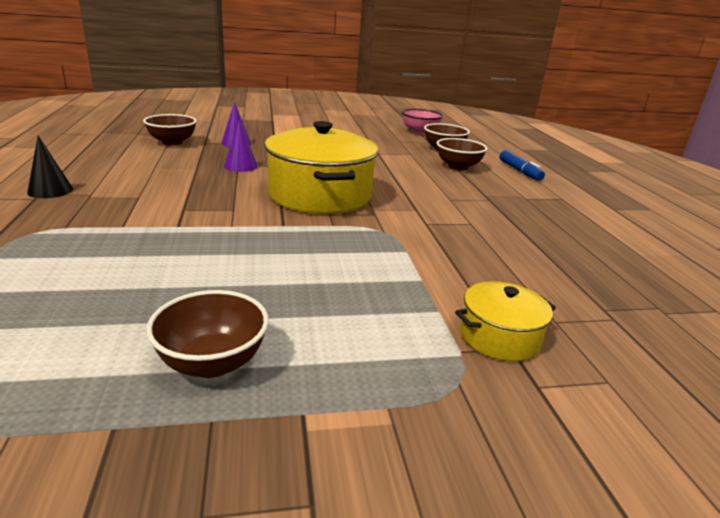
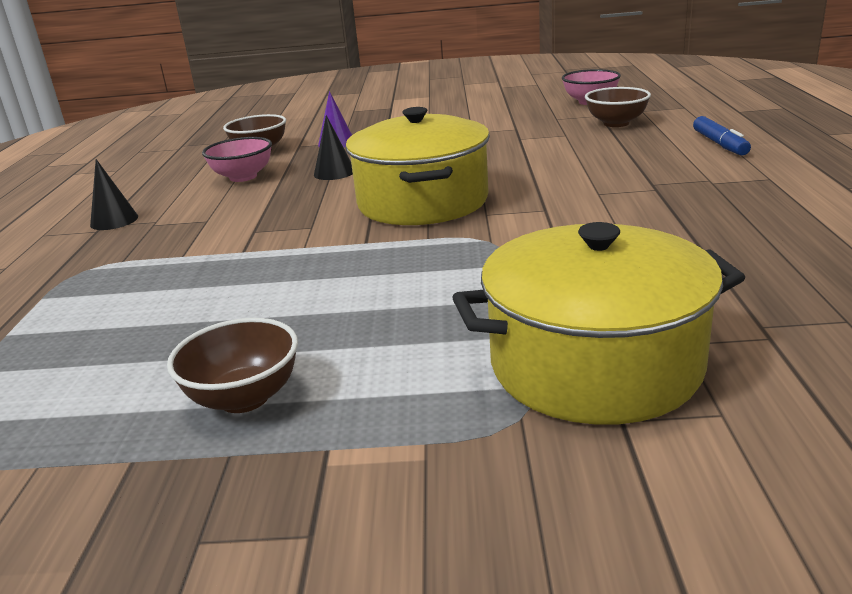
camera: 15 degrees right, 0 degrees up
(163, 163) = (243, 177): none -> pink bowl
(241, 166) = (334, 172): purple cone -> black cone
(458, 167) = (627, 147): brown bowl -> none
(499, 337) = (595, 364): yellow pot -> yellow pot, size x2.06

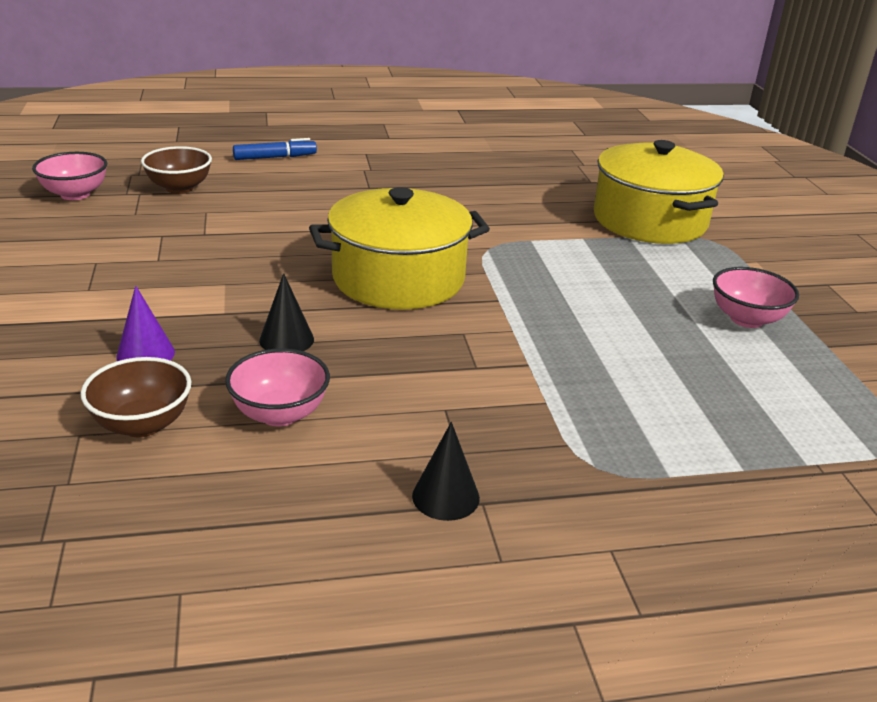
camera: 105 degrees left, 5 degrees up
(244, 398) = (746, 319): brown bowl -> pink bowl

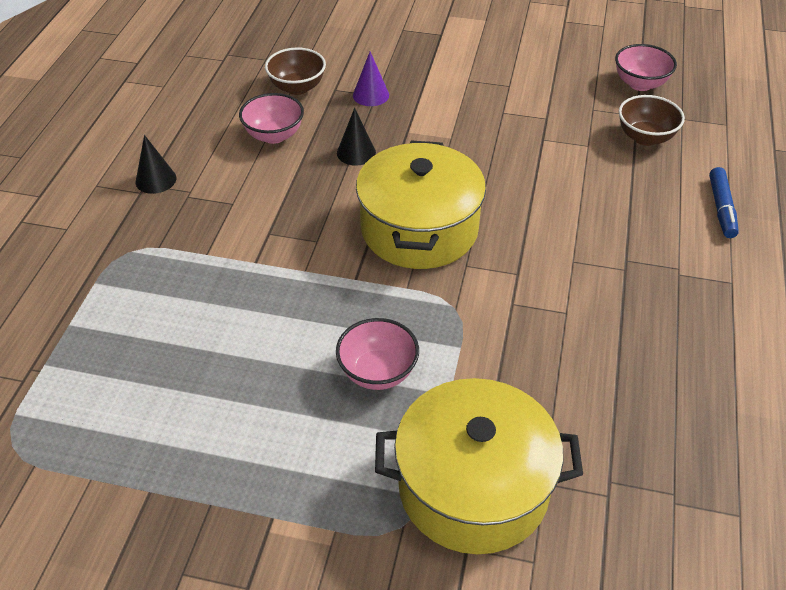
camera: 115 degrees right, 15 degrees up
(746, 319) = (228, 450): pink bowl -> pink bowl (378, 372)

